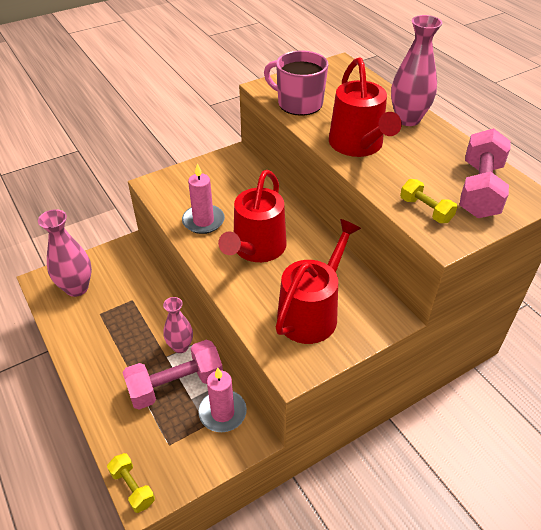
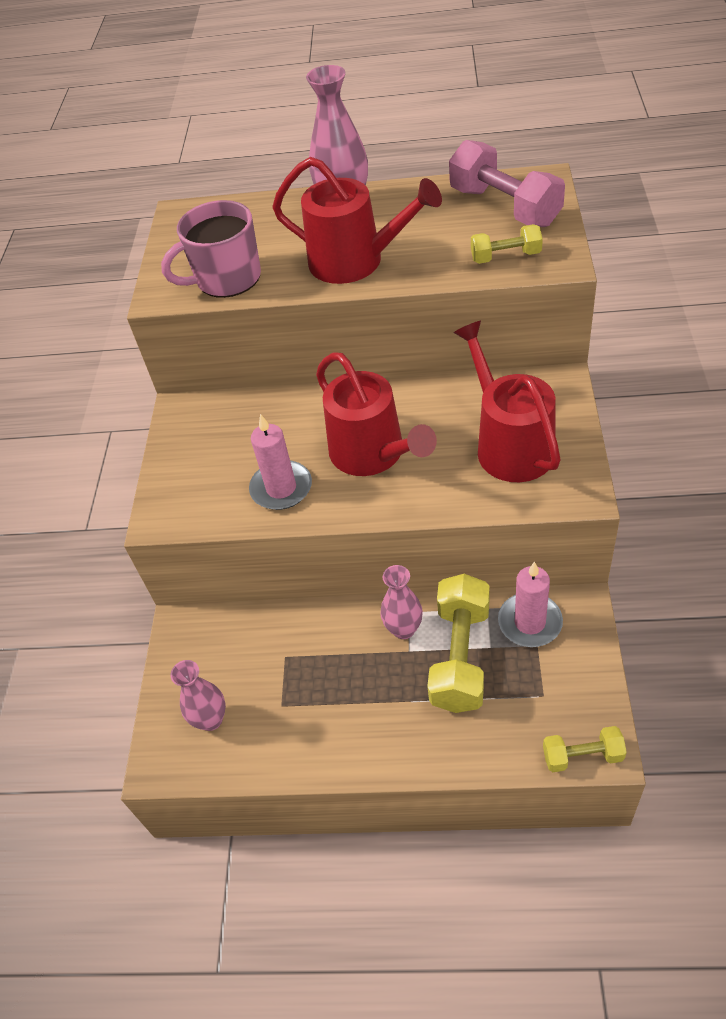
camera: 50 degrees left, 5 degrees up
(77, 288) = (211, 719): pink vase -> pink vase, size x0.65
(176, 385) = (460, 656): pink dumbbell -> yellow dumbbell

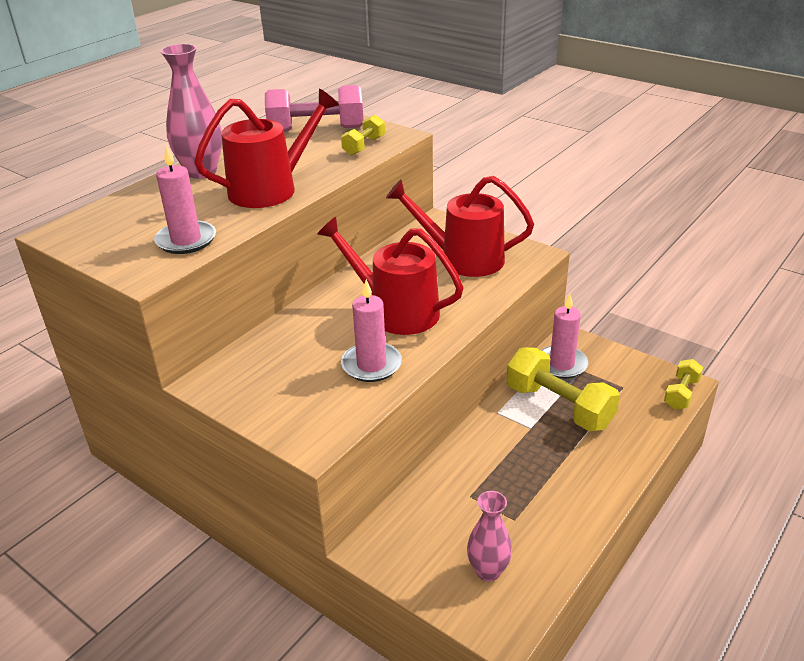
camera: 60 degrees left, 15 degrees down
(227, 278) = (186, 240): pink mug -> pink candle
(372, 454) = (396, 311): red watering can -> red watering can turned 150 degrees counterclockwise
(403, 629) = (509, 421): pink vase -> none

